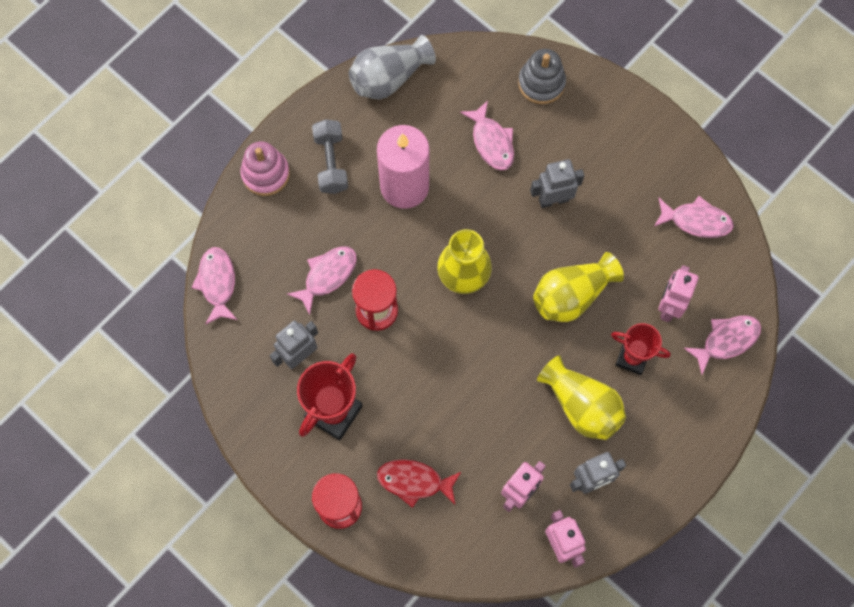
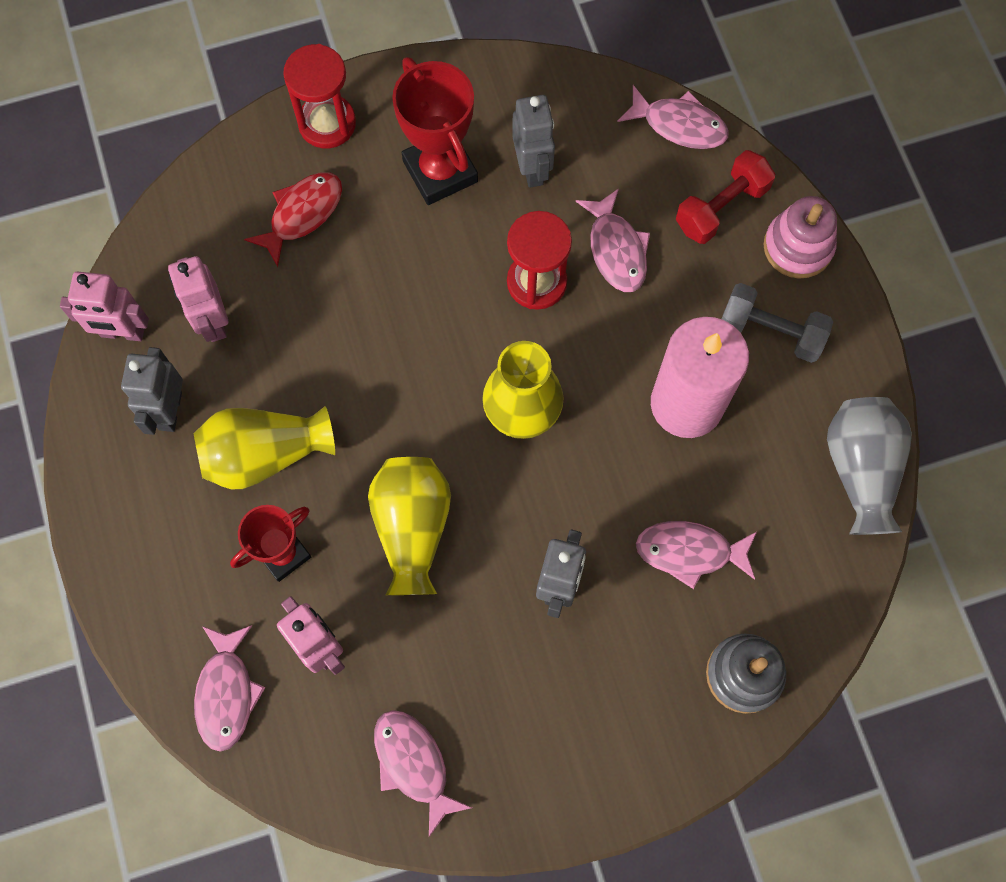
camera: 120 degrees right, 0 degrees up
(263, 229) = (721, 207): none -> red dumbbell
(696, 221) = (413, 764): pink fish -> pink fish turned 105 degrees clockwise

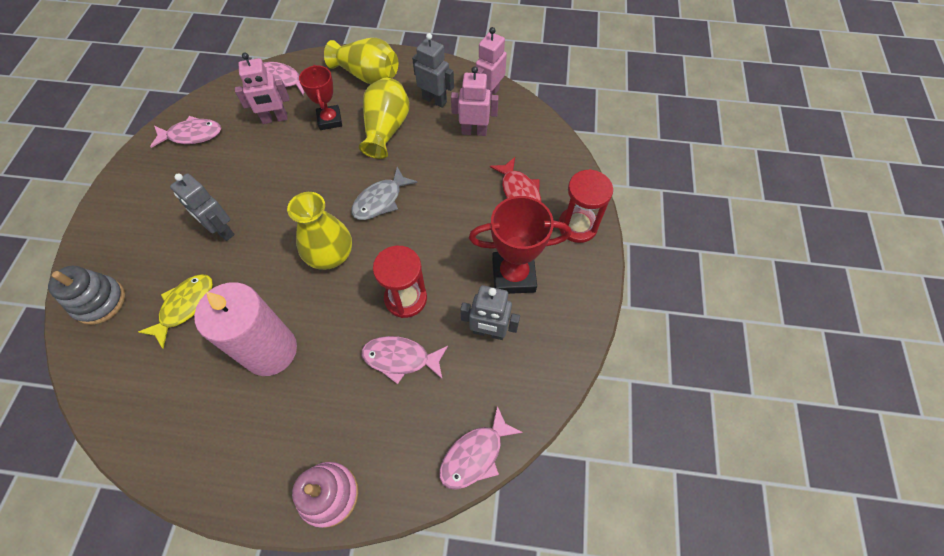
camera: 115 degrees right, 10 degrees down
(403, 391) = (380, 200): none -> grey fish
(412, 528) = (302, 176): yellow vase -> yellow vase (367, 75)
(689, 552) = (185, 306): pink fish -> yellow fish
(721, 207) = (392, 450): red dumbbell -> none
(771, 332) = (280, 435): grey dumbbell -> none
(860, 470) = (148, 443): grey vase -> none

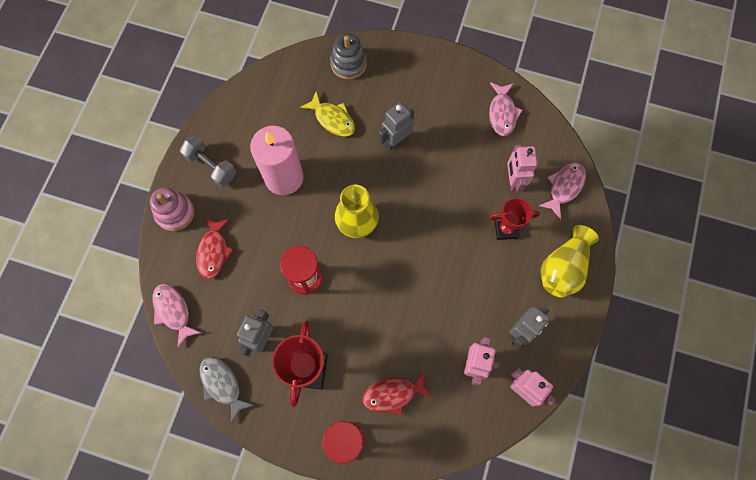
camera: 100 degrees right, 10 degrees up
(252, 457) = (211, 166): none -> grey dumbbell
(380, 200) = (405, 267): grey fish -> grey fish (222, 384)
(383, 420) = (213, 251): none -> red fish
(386, 129) = (487, 279): yellow vase -> none
(400, 358) = (256, 268): pink fish -> none

